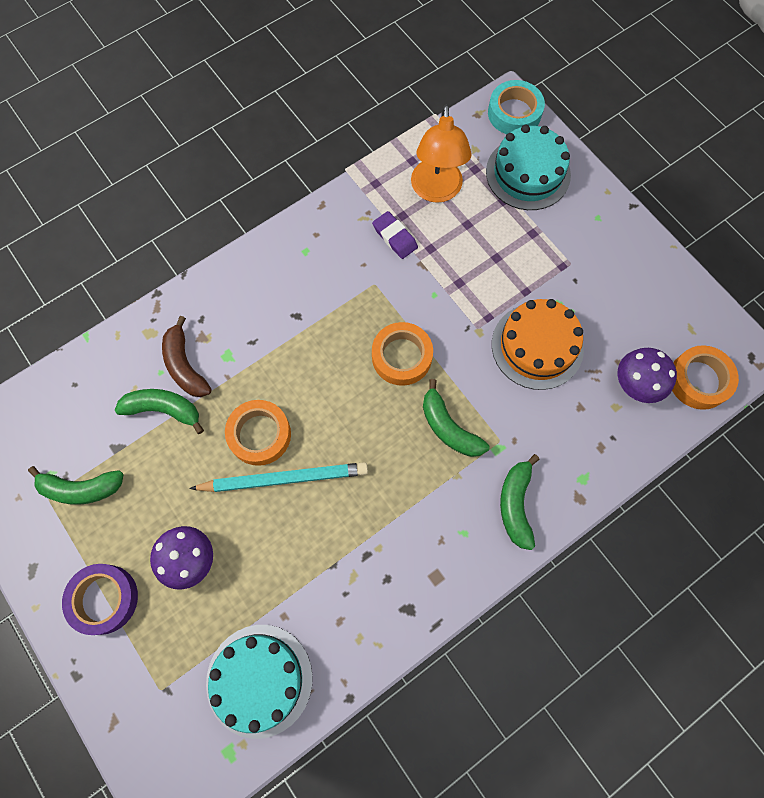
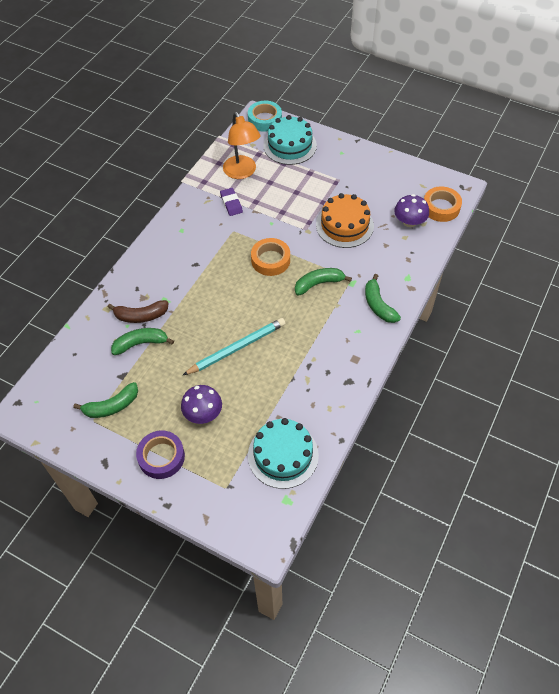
camera: 25 degrees left, 15 degrees down
(185, 365) = (141, 316): brown banana -> brown banana turned 45 degrees counterclockwise
(259, 434) = (209, 332): orange tape -> none
(395, 237) = (231, 203): purple eraser -> purple eraser turned 45 degrees clockwise
(449, 428) = (318, 284): green banana -> green banana turned 135 degrees clockwise

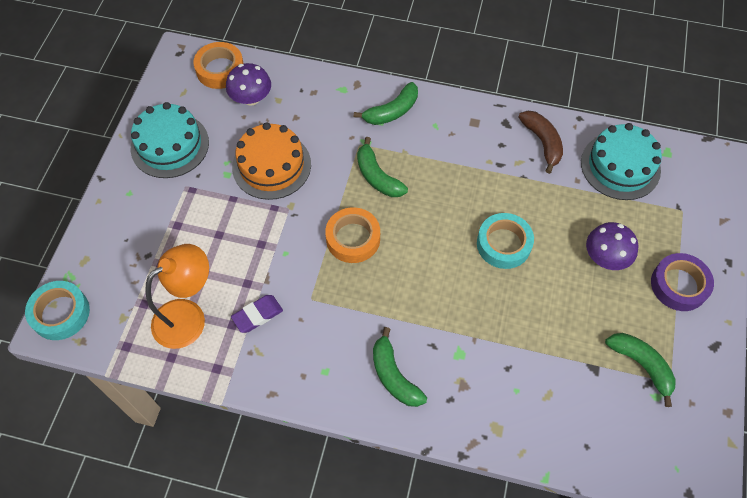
camera: 105 degrees left, 5 degrees up
(140, 343) = (538, 361): green banana -> green banana (394, 376)
(141, 316) = (495, 377): brown banana -> brown banana (542, 142)
(237, 348) = (503, 244): turquoise pencil -> turquoise tape
(290, 145) = (120, 263): turquoise cake -> turquoise cake (170, 145)

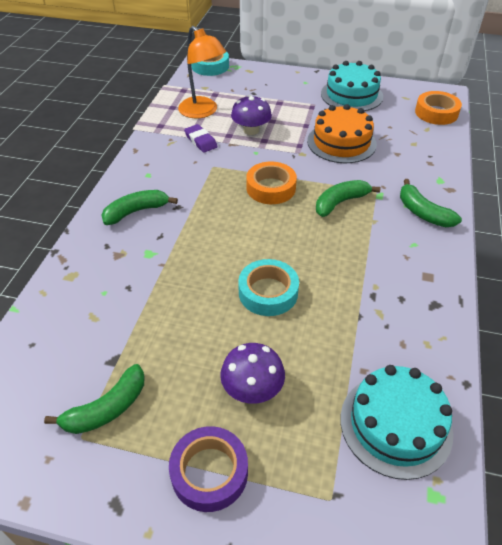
camera: 90 degrees right, 15 degrees down
(251, 98) = (411, 129): purple mushroom -> purple mushroom (251, 130)
(542, 142) = (414, 338): brown banana -> none

